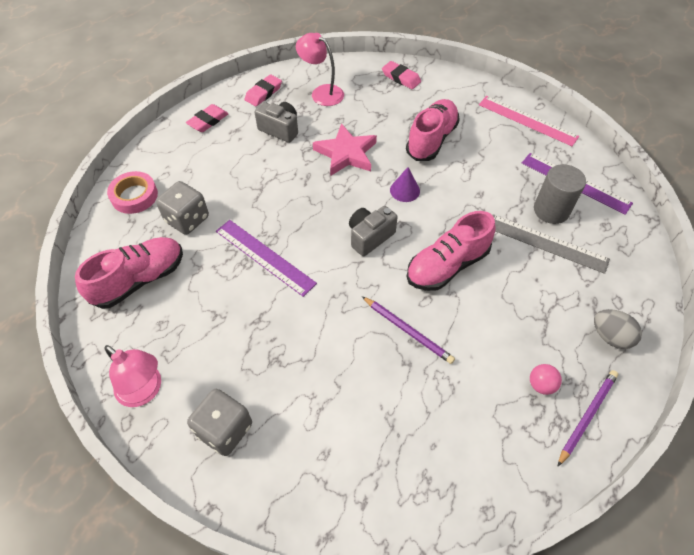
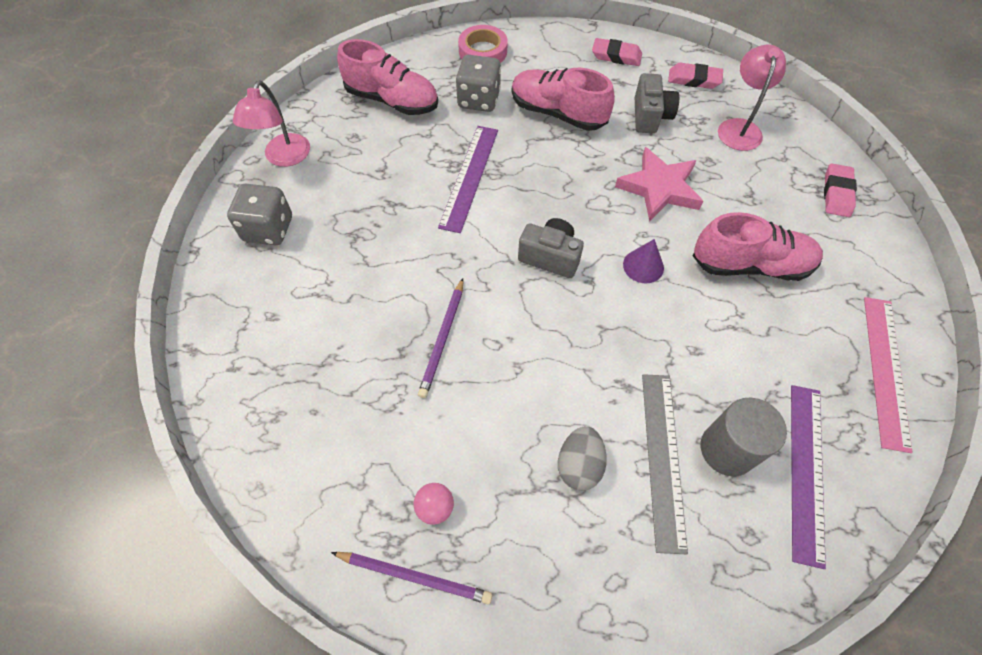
camera: 65 degrees right, 5 degrees up
(447, 266) = (555, 349): pink shoe -> pink shoe (558, 113)
(610, 336) = (549, 583): grey egg -> grey egg (579, 465)

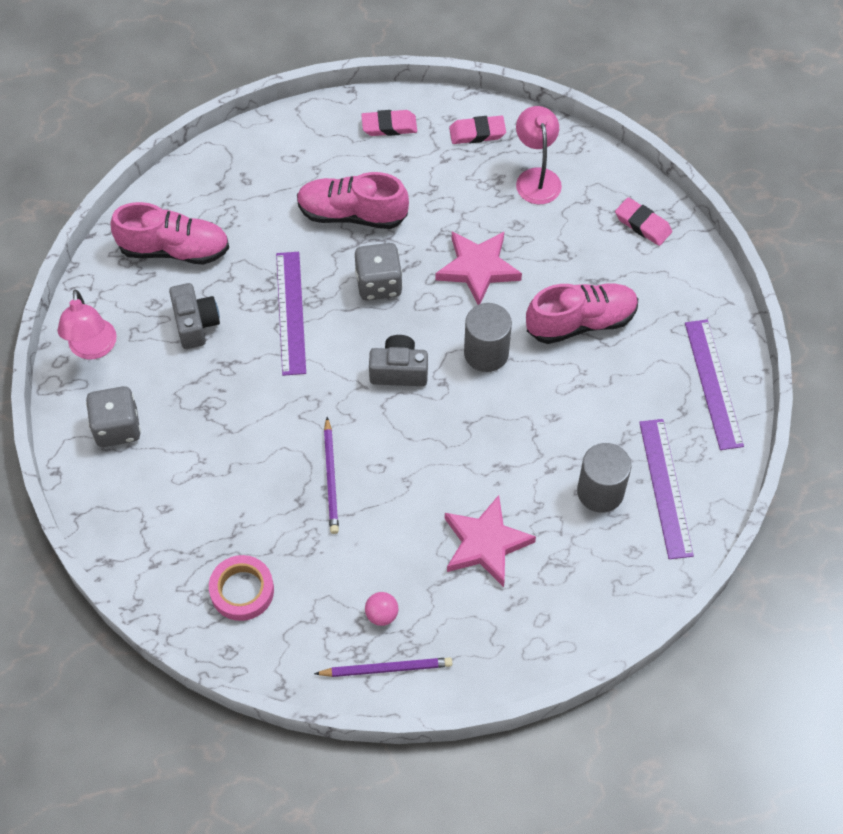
camera: 20 degrees left, 0 degrees up
(478, 100) = (265, 222): grey dice -> grey dice (378, 284)
(483, 51) = (245, 161): pink tape -> pink tape (242, 590)
(579, 465) = (485, 543): grey egg -> pink star
(643, 266) = (486, 353): purple cone -> grey cylinder
(650, 116) = (446, 190): grey camera -> grey camera (195, 324)
(662, 458) = (550, 516): grey ruler -> none
(837, 193) = (643, 224): pink eraser -> pink eraser turned 45 degrees counterclockwise
(885, 370) = (713, 383): pink ruler -> purple ruler

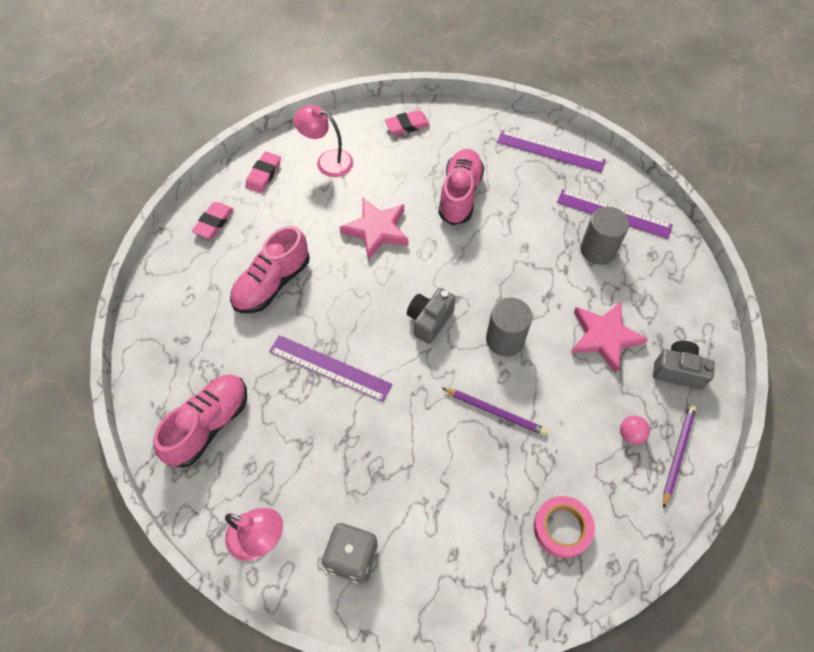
camera: 60 degrees left, 0 degrees up
(195, 324) = (292, 443): grey camera -> grey camera (678, 371)
(378, 284) = (346, 296): grey dice -> none
(486, 353) = (449, 260): grey cylinder -> grey cylinder (505, 339)

